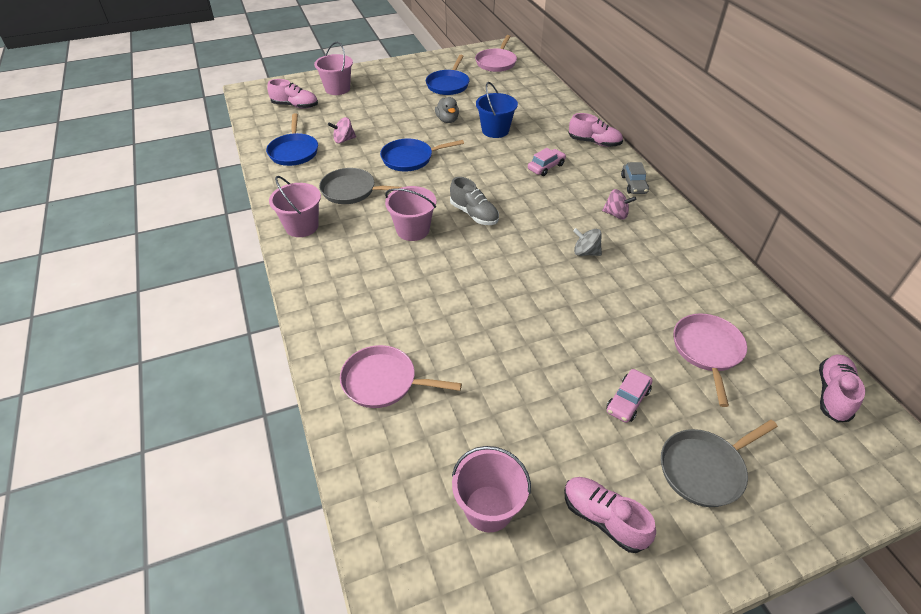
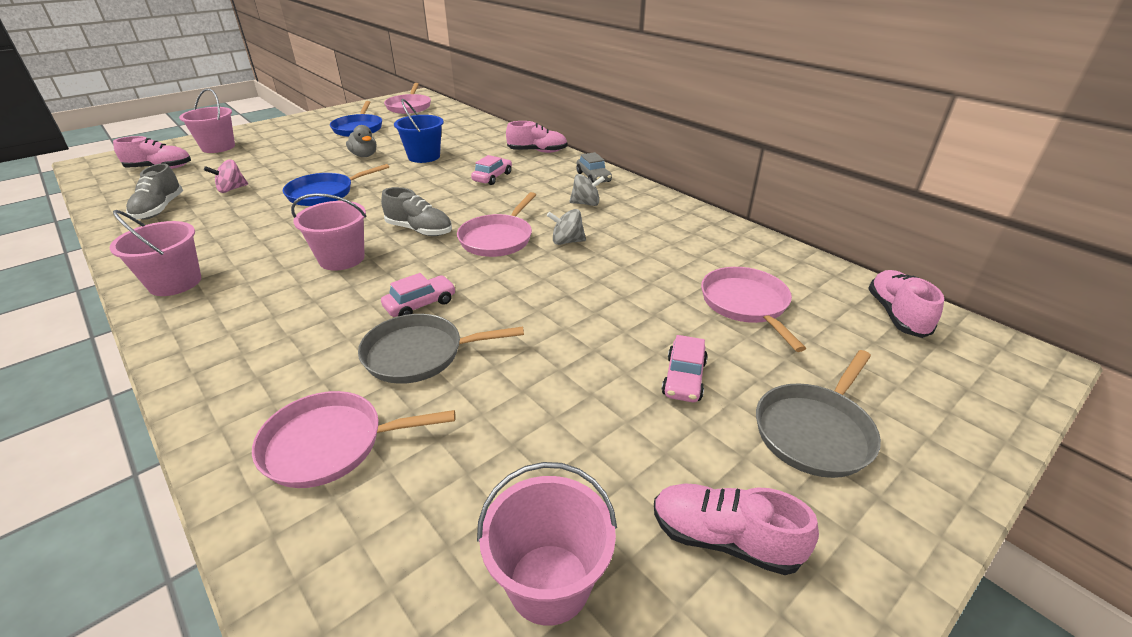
camera: 20 degrees left, 10 degrees down
(294, 151) = (159, 209): blue pan -> grey shoe
(352, 191) = (248, 234): grey pan -> grey pan (419, 354)
(459, 287) = (420, 304): none -> pink car
(532, 237) = (498, 239): none -> pink pan
(616, 214) = (586, 203): pink spinning top -> grey spinning top

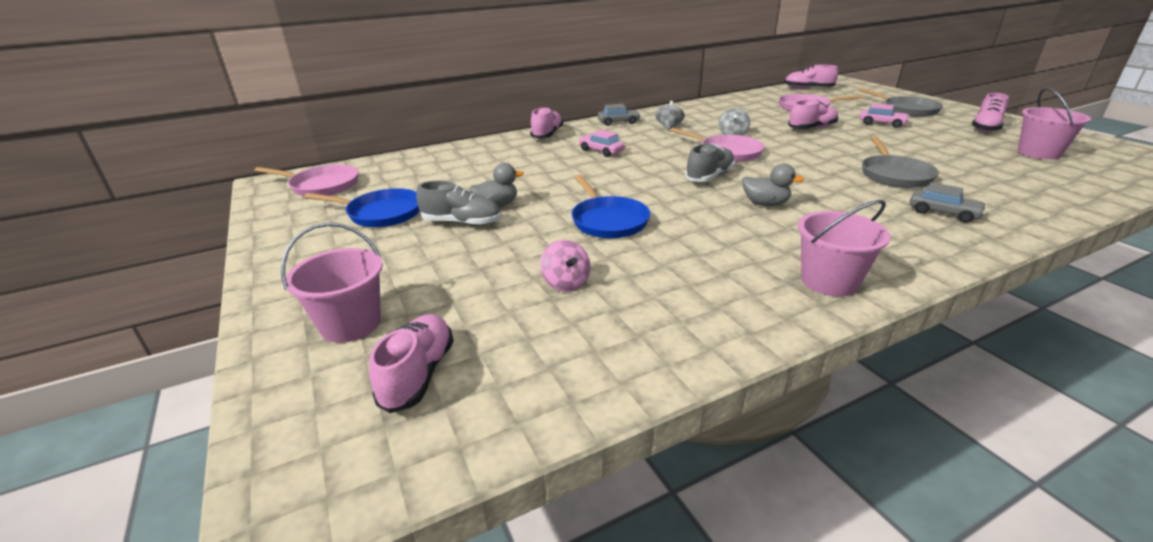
camera: 75 degrees left, 5 degrees down
(159, 209) = (620, 334): grey shoe -> grey shoe (461, 223)
(285, 374) = (943, 213): none -> grey car
(331, 444) = (999, 195): pink pan -> none
(342, 259) = (765, 204): pink bucket -> grey duck
(420, 304) = (833, 175): pink car -> none
(424, 156) = (525, 176): blue bucket -> none
(622, 302) = (812, 128): none -> pink shoe

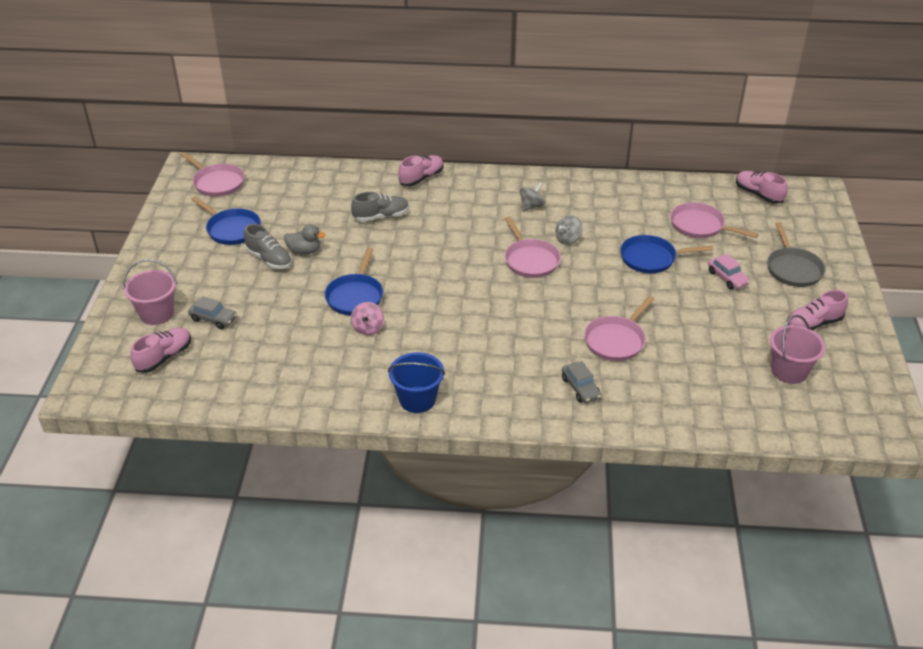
camera: 30 degrees right, 10 degrees up
(566, 283) = (278, 334): pink spinning top -> pink spinning top (368, 328)
(601, 151) = (437, 218): pink car -> none
(618, 122) = (499, 182): grey car -> grey car (213, 319)
(709, 176) = (477, 282): grey shoe -> grey shoe (381, 216)
(765, 204) = (474, 326): grey duck -> none
(812, 128) = (651, 258): pink shoe -> blue pan
(829, 281) = (417, 399): pink bucket -> blue bucket
(894, 175) = (616, 340): grey pan -> pink pan

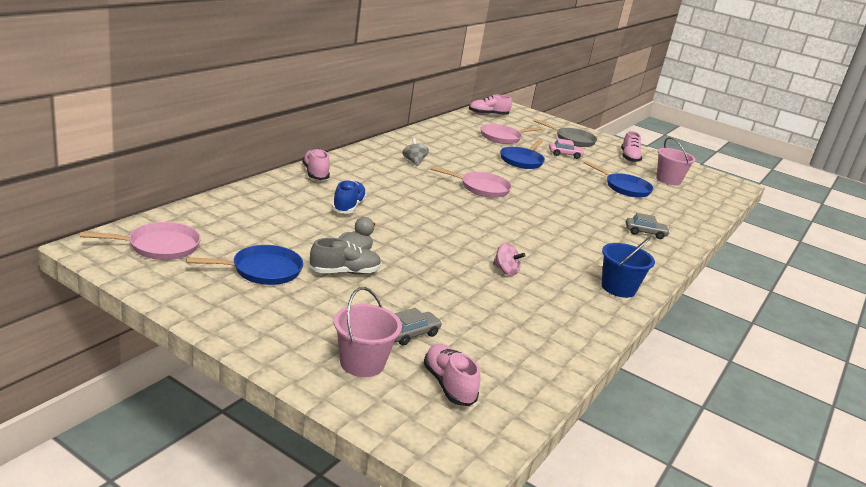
camera: 65 degrees left, 15 degrees down
(355, 296) = (453, 259): blue pan -> blue pan (625, 188)
(381, 216) = (348, 207): grey shoe -> blue shoe
(568, 239) = (471, 169): grey spinning top -> none
(616, 340) = (602, 204): pink pan -> none

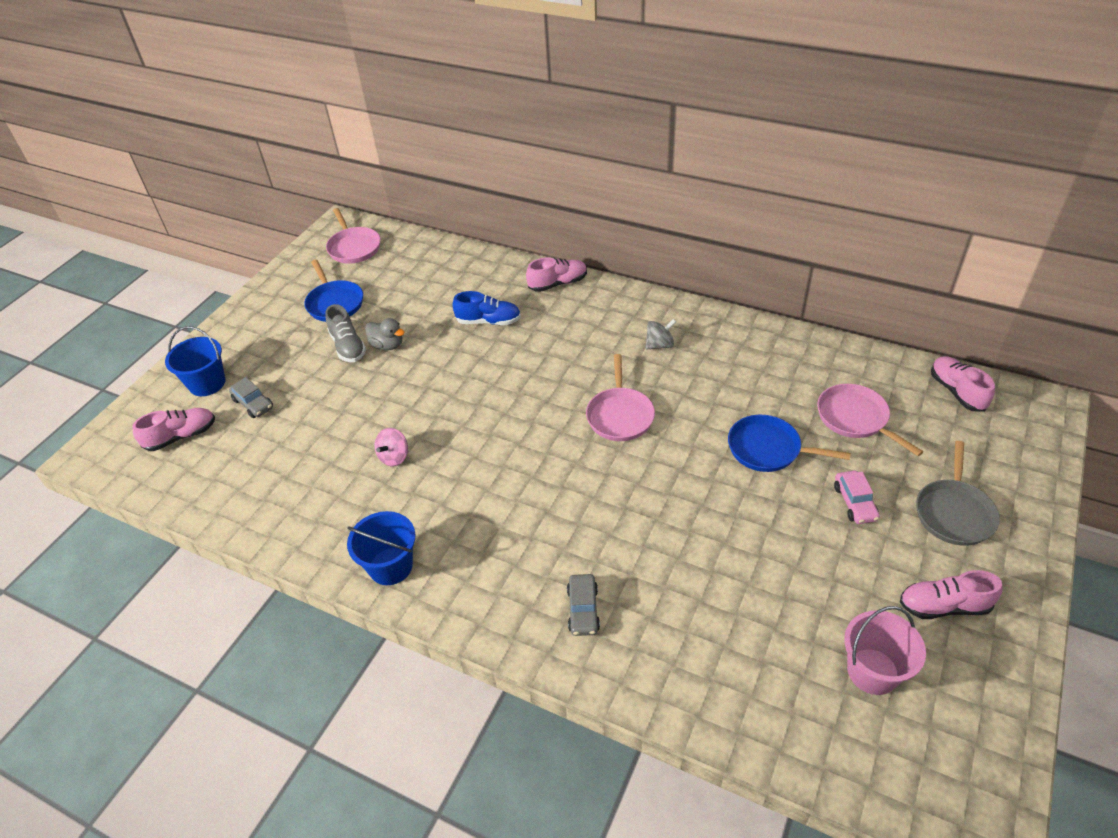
camera: 90 degrees right, 20 degrees up
(362, 363) = (207, 383): pink bucket -> blue bucket
(625, 188) = (762, 590): blue pan -> none

